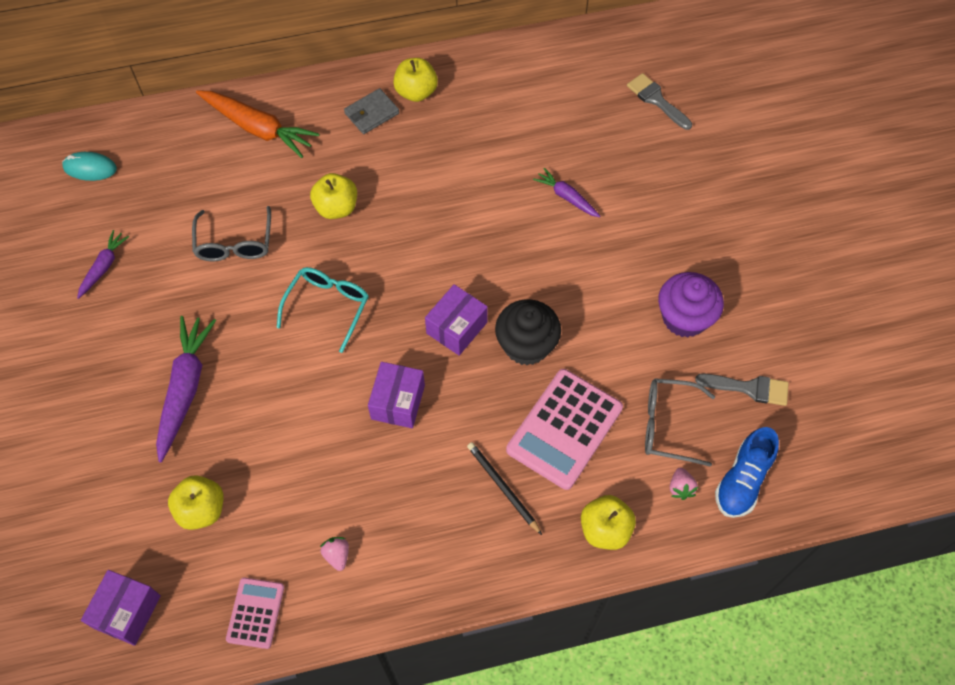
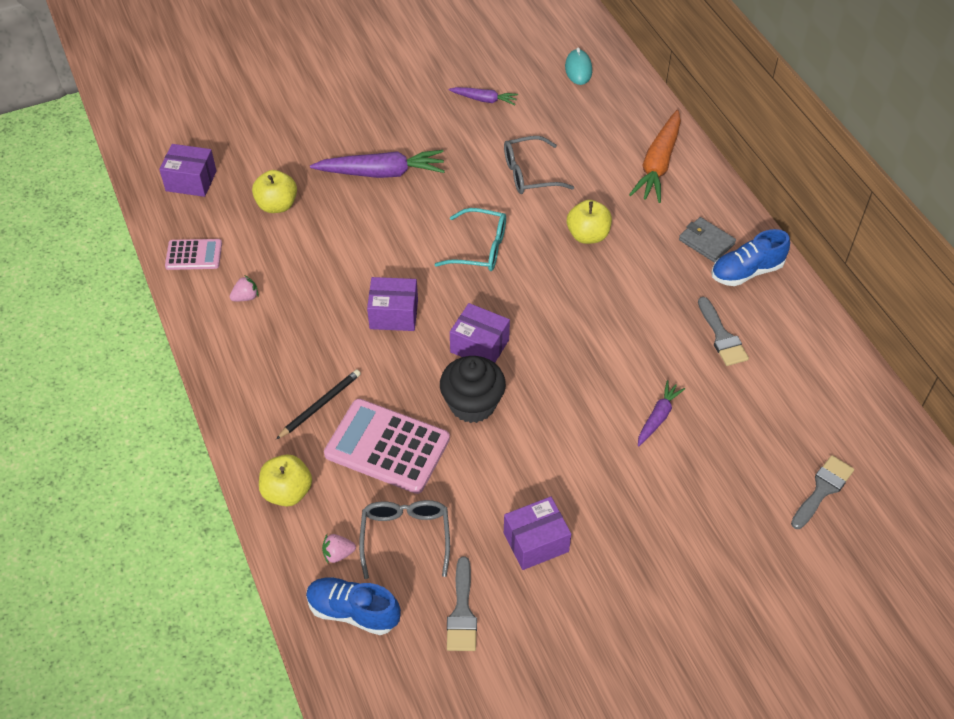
camera: 80 degrees right, 10 degrees down
(416, 92) = (746, 272): yellow apple -> blue shoe
(487, 129) = (722, 336): none -> grey brush
(684, 318) = (536, 542): purple cupcake -> purple box

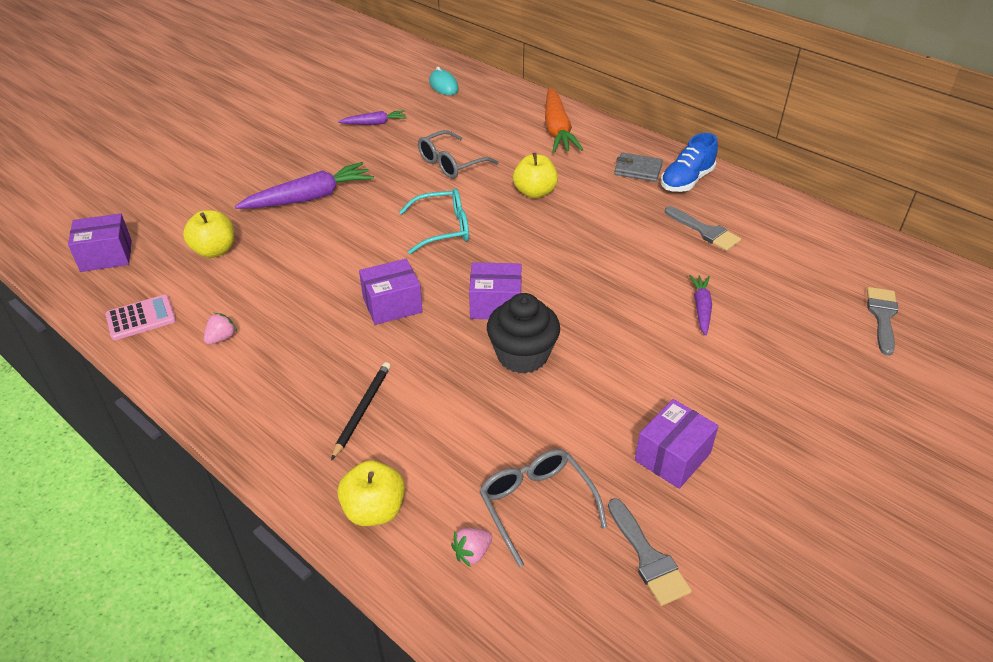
camera: 25 degrees left, 10 degrees down
(353, 612) = (528, 610): blue shoe -> none
(387, 447) = (460, 424): pink calculator -> none

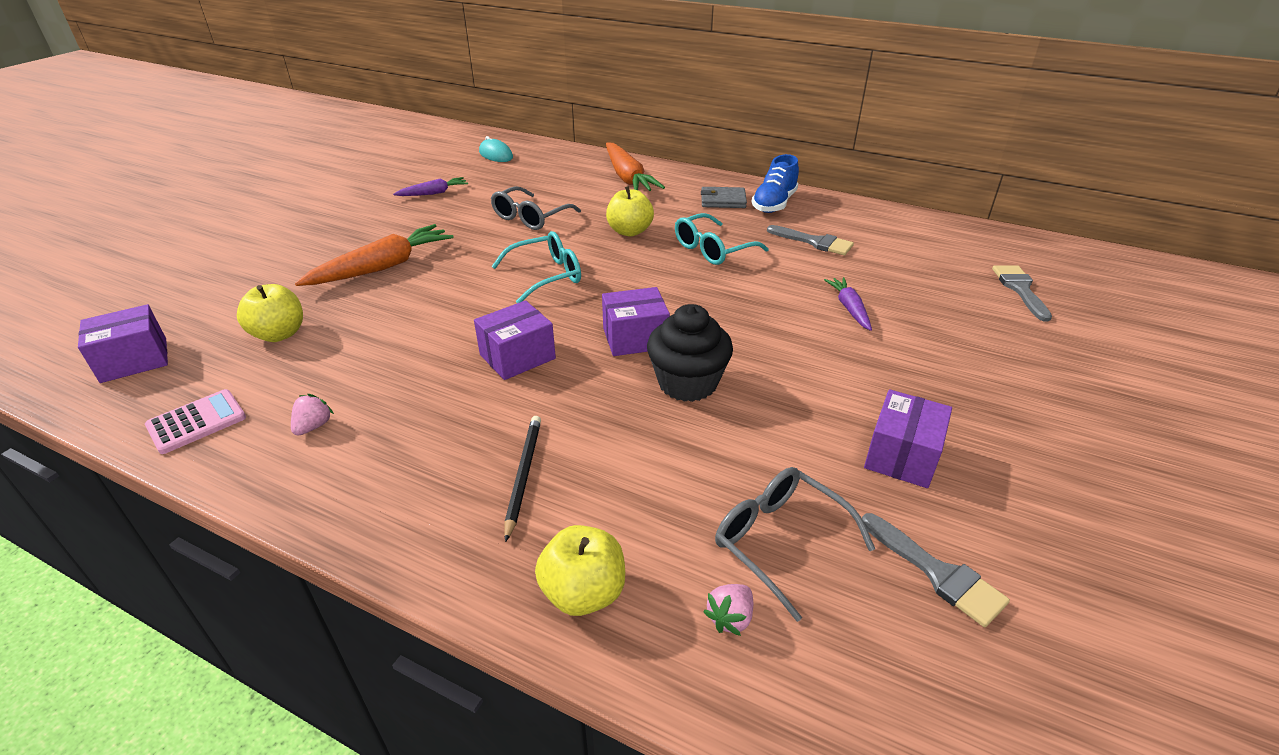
camera: 15 degrees left, 5 degrees down
(310, 198) = (382, 267): purple carrot -> orange carrot
(603, 224) = (712, 249): none -> turquoise glasses

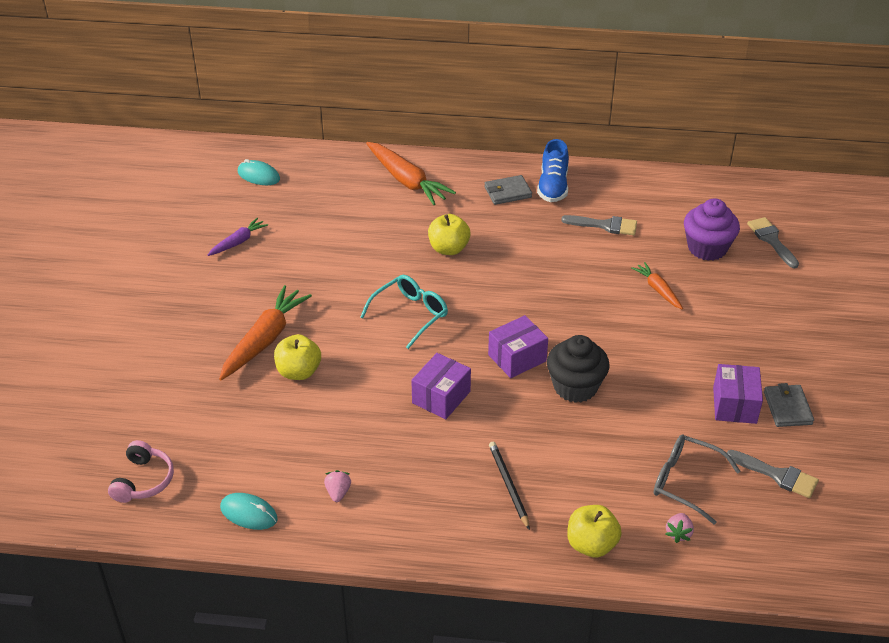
camera: 20 degrees left, 5 degrees up
(134, 360) = (143, 480): purple box -> pink headphones
(197, 422) = (249, 513): pink calculator -> turquoise mouse
(279, 334) = (238, 427): yellow apple -> yellow apple (298, 372)
(530, 218) = (351, 252): grey glasses -> none
(712, 249) = (528, 253): turquoise glasses -> none
(849, 308) = (658, 290): purple carrot -> orange carrot
(931, 282) = (707, 248): none -> purple cupcake
(985, 480) = (787, 408): none -> grey wallet

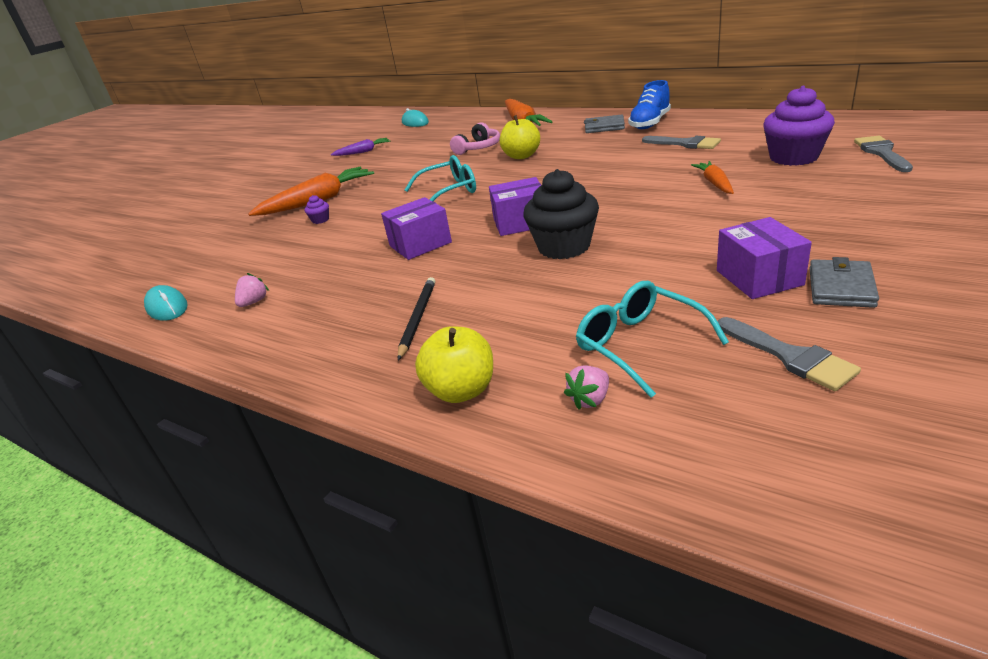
camera: 30 degrees right, 10 degrees down
(143, 480) = (127, 275): pink headphones -> pink headphones (478, 148)
(298, 372) = (320, 220): yellow apple -> purple cupcake
(685, 482) = (639, 344): grey glasses -> turquoise glasses
(734, 405) = (759, 278): purple box -> purple box turned 45 degrees counterclockwise

